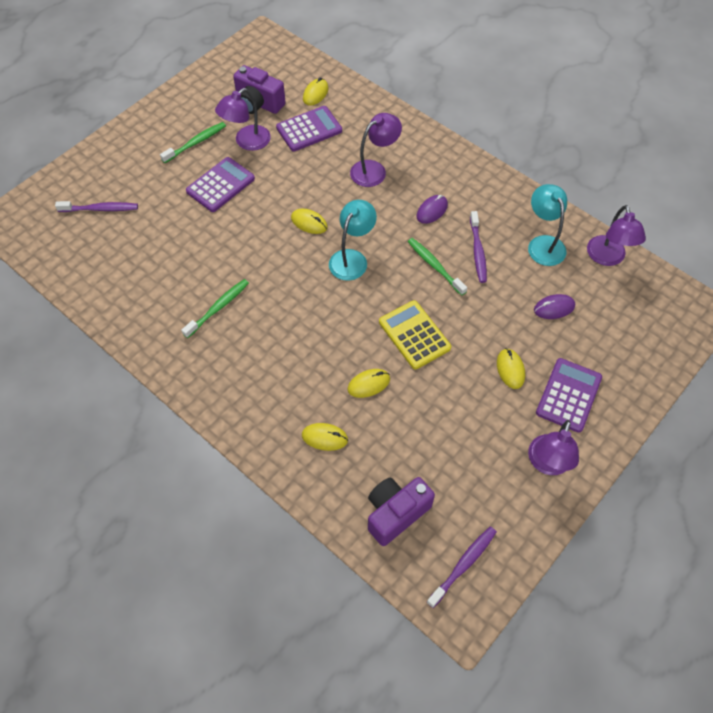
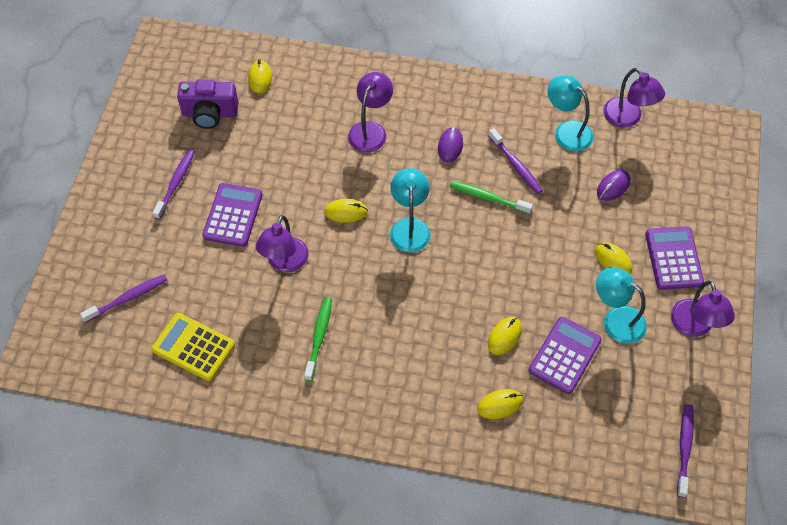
camera: 30 degrees left, 0 degrees up
(196, 143) = (175, 183): green toothbrush -> purple toothbrush
(247, 142) = (227, 159): purple lamp -> purple lamp (285, 263)
(309, 129) = (280, 118): purple calculator -> purple calculator (565, 355)
(395, 513) = (603, 436): purple camera -> none
(414, 335) = (513, 271): yellow calculator -> yellow calculator (193, 347)
(477, 421) = (616, 320): none -> turquoise lamp

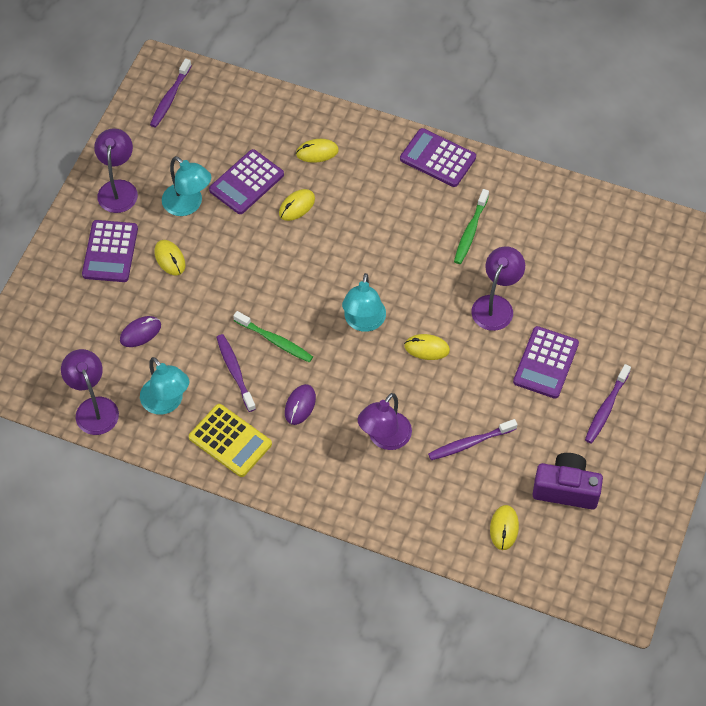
camera: 170 degrees left, 0 degrees up
(128, 298) = (654, 294): purple toothbrush -> purple toothbrush (470, 443)
(193, 347) = (590, 240): yellow calculator -> yellow calculator (230, 441)
(366, 419) = (438, 158): none -> purple calculator

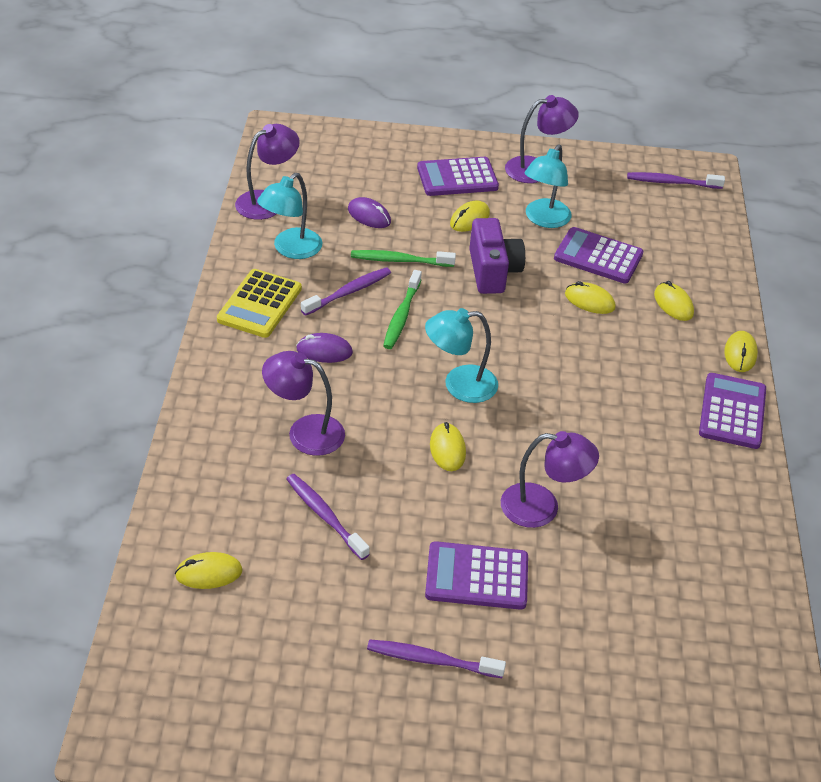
camera: 70 degrees right, 15 degrees down
(382, 130) = (740, 354): none -> yellow mouse
(470, 231) = (641, 462): green toothbrush -> green toothbrush (399, 260)
(566, 489) = (286, 633): purple camera -> purple camera (493, 271)

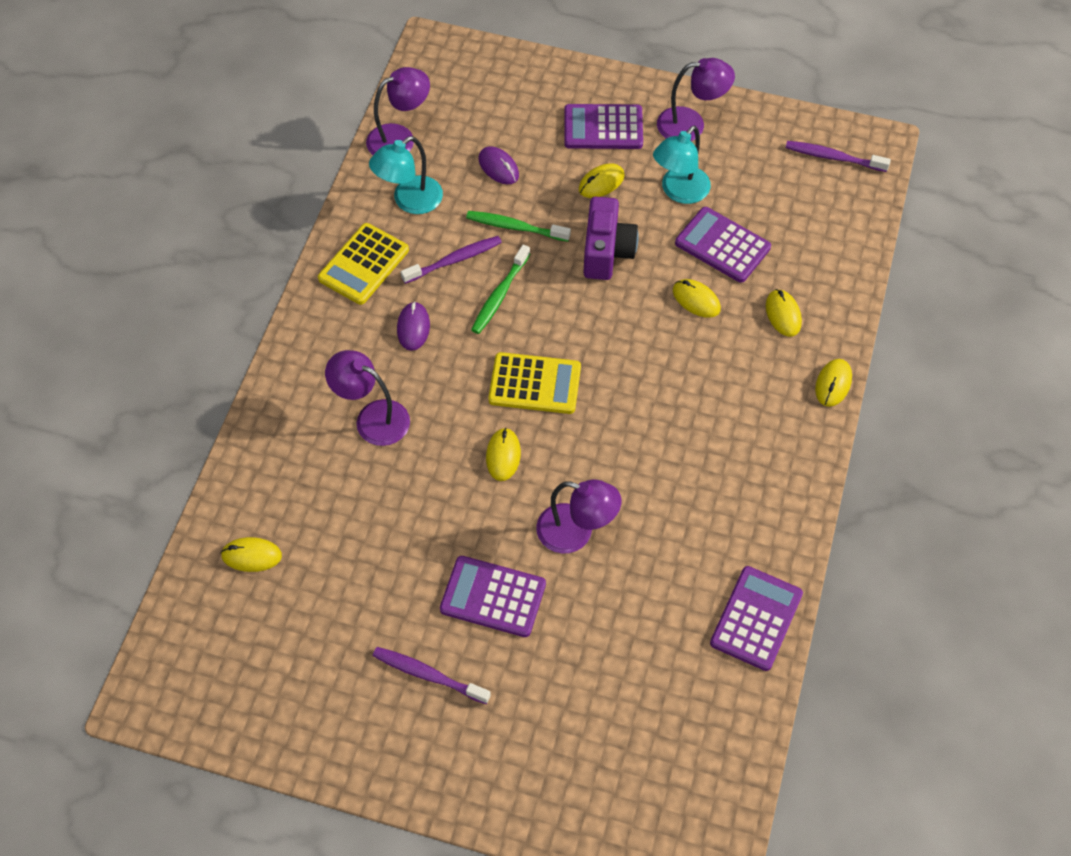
camera: 15 degrees right, 15 degrees up
(324, 351) = (413, 328): purple mouse -> purple mouse turned 75 degrees clockwise
(325, 516) = (369, 512): purple toothbrush -> none
(459, 385) = (534, 384): turquoise lamp -> yellow calculator
(732, 411) = (801, 451): purple calculator -> purple calculator (756, 618)

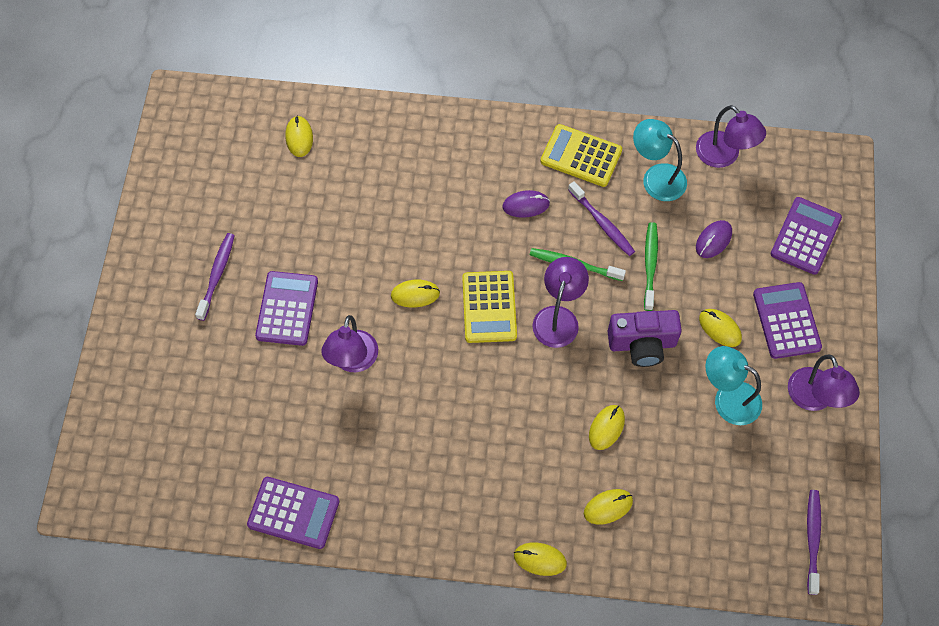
camera: 80 degrees right, 5 degrees up
(372, 418) = (433, 193): purple lamp -> purple lamp (558, 317)
(722, 245) = (675, 444): purple calculator -> purple calculator (805, 236)

